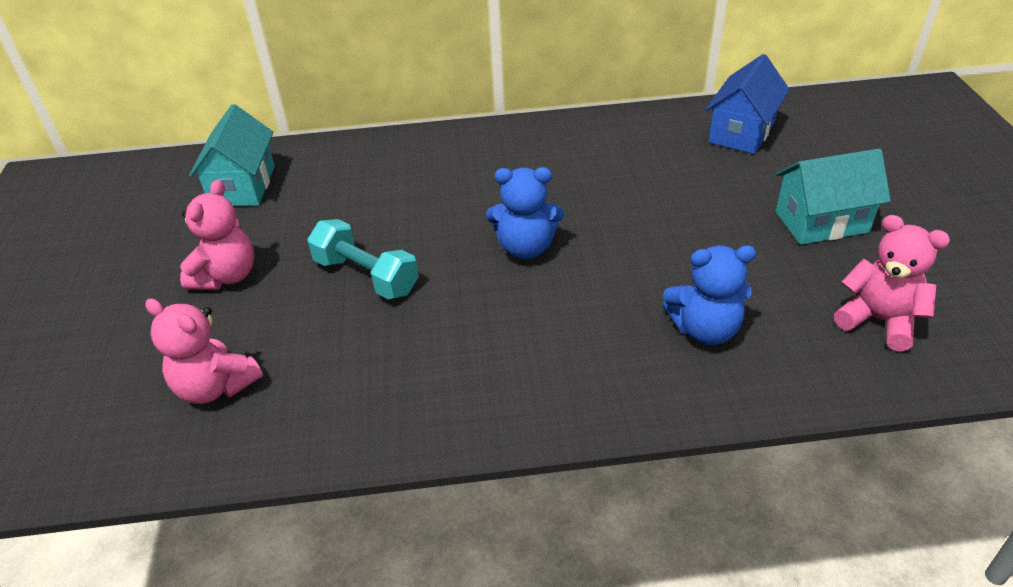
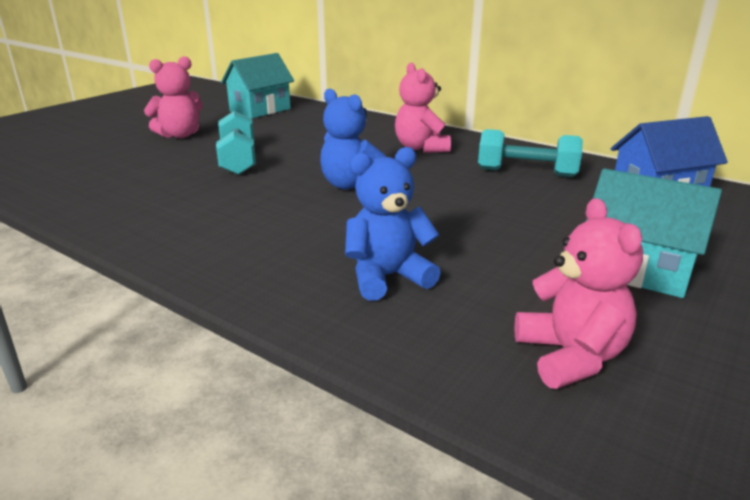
camera: 40 degrees right, 15 degrees down
(216, 386) = (85, 167): pink teddy bear -> pink teddy bear (421, 148)
(630, 153) = (526, 173): none -> turquoise dumbbell
(704, 329) = (387, 277): blue teddy bear -> blue teddy bear turned 120 degrees clockwise

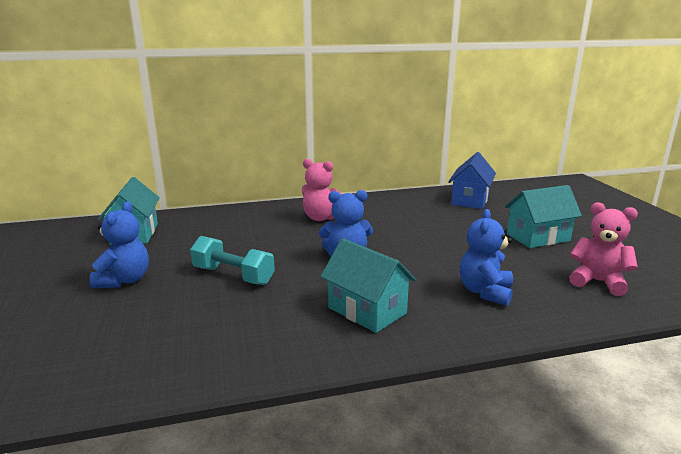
camera: 50 degrees left, 5 degrees down
(180, 135) = (124, 280): pink teddy bear -> blue teddy bear
(247, 229) = (367, 310): none -> turquoise house
(526, 173) = (403, 211): turquoise dumbbell -> none

